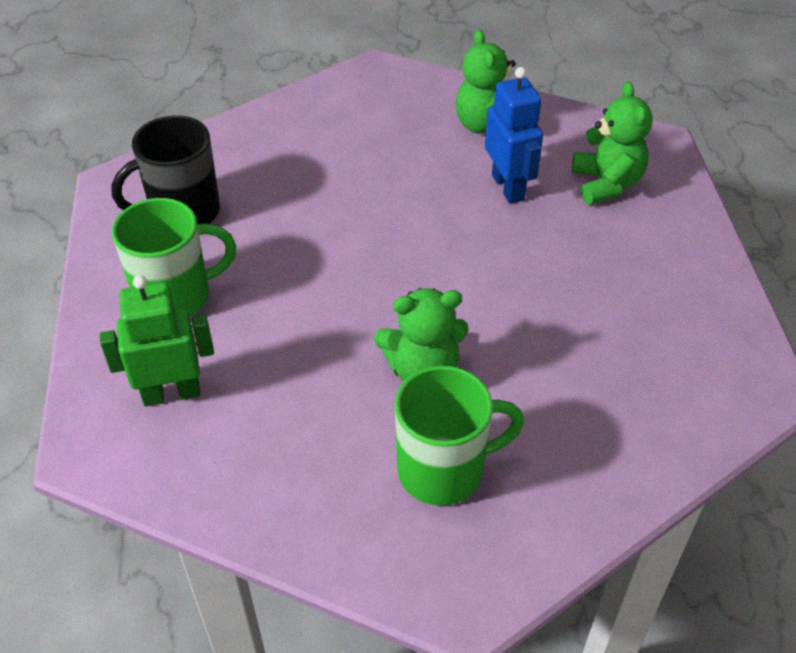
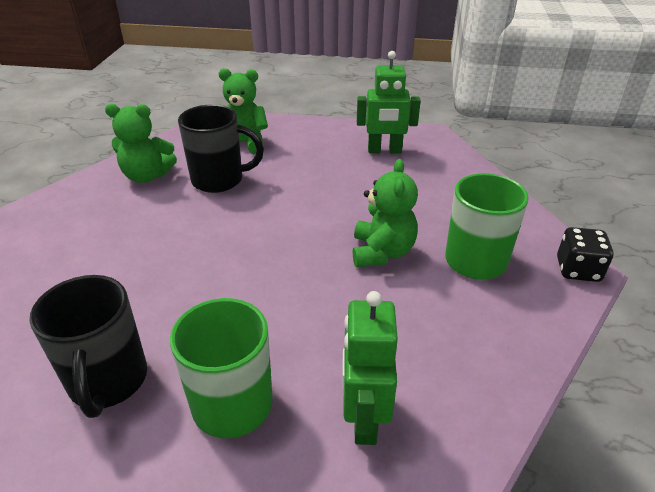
camera: 75 degrees left, 10 degrees down
(463, 597) = (578, 270): none -> black dice
(508, 187) = (219, 180): blue robot -> black mug
(674, 336) = (384, 151): none -> green robot

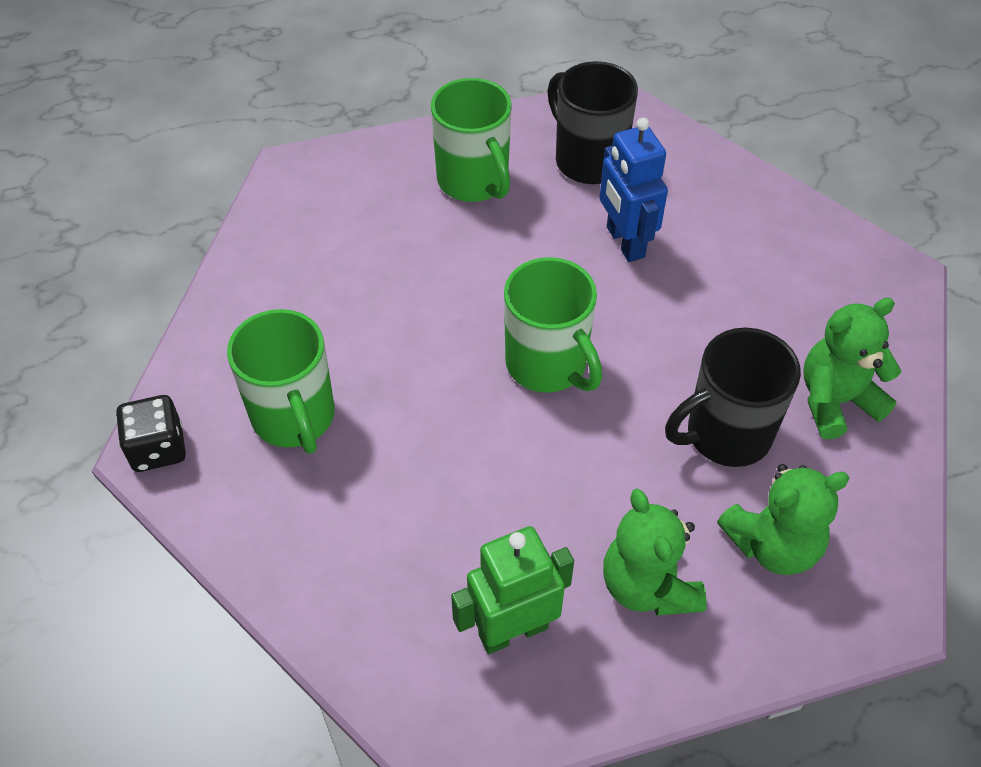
camera: 155 degrees right, 15 degrees up
(160, 294) = (624, 242): none -> blue robot
(287, 237) = (548, 365): none -> green mug
(364, 419) = (359, 205): green robot -> none
(382, 252) = (416, 385): green teddy bear -> green teddy bear (648, 586)

